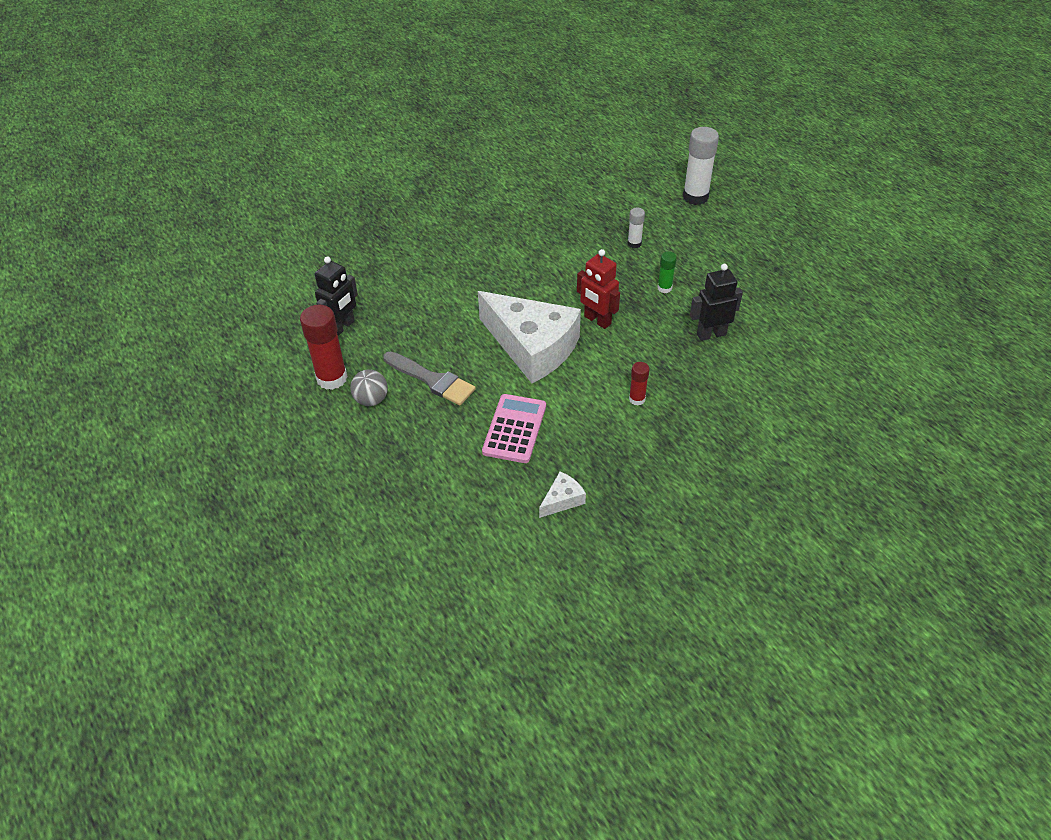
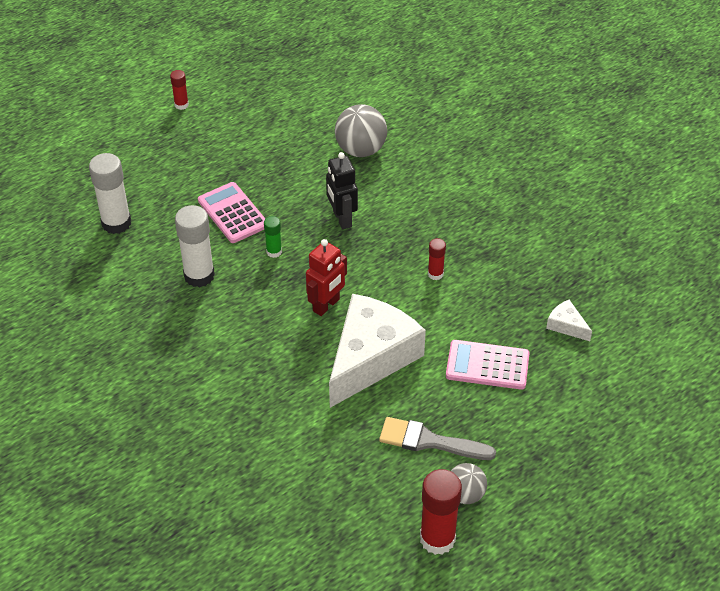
camera: 95 degrees left, 0 degrees up
(342, 327) = (352, 543): black robot -> none
(432, 380) = (429, 441): grey brush -> grey brush turned 105 degrees counterclockwise
(634, 244) = (199, 275): white glue stick -> white glue stick, size x1.92
(713, 263) = (233, 213): none -> pink calculator
(816, 352) = (360, 150): none -> grey ball
(859, 229) = (181, 105): none -> red glue stick

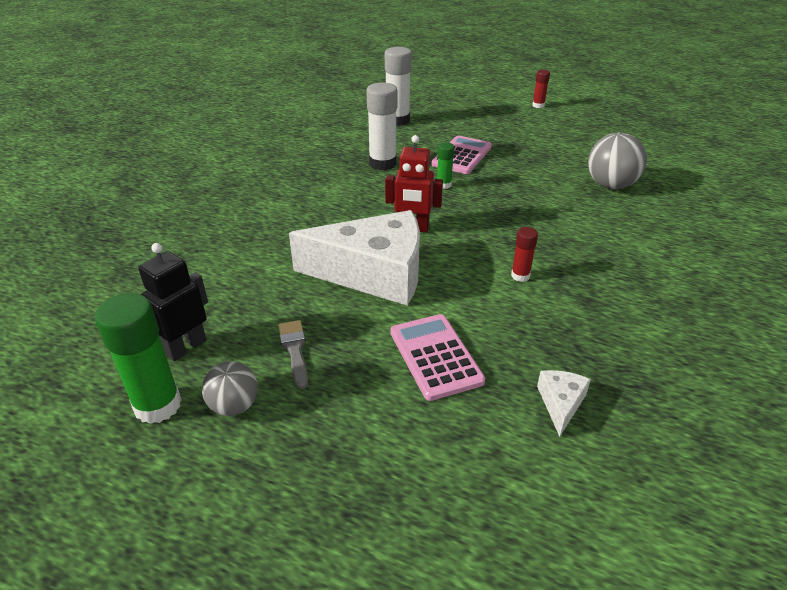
camera: 60 degrees right, 10 degrees down
(341, 219) = (520, 203): black robot -> black robot (186, 347)
(429, 441) = (294, 350): grey brush -> grey brush, size x0.65
(437, 539) = (158, 405): red glue stick -> green glue stick

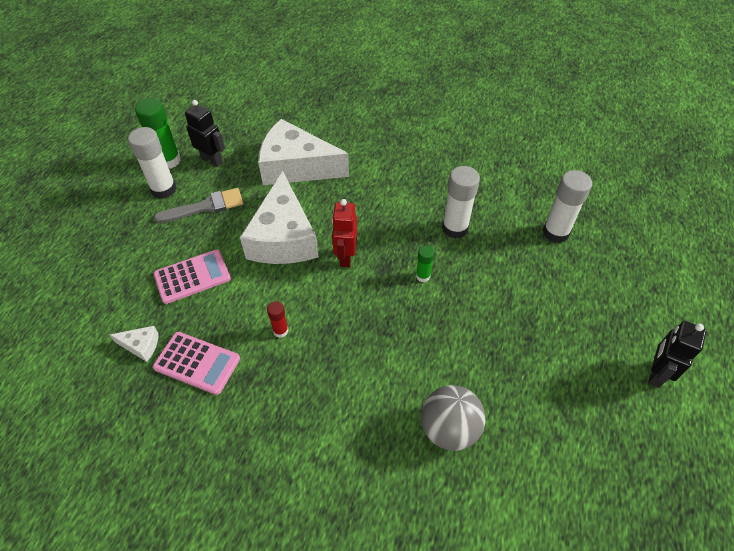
camera: 85 degrees right, 15 degrees up
(234, 406) = (163, 189): grey ball -> white glue stick
(243, 261) = (296, 167): none -> white cheese
(294, 350) = (205, 207): grey brush -> grey brush, size x1.54
(462, 156) = (487, 290): pink calculator -> pink calculator (197, 363)
(538, 105) = (655, 373): red glue stick -> black robot

